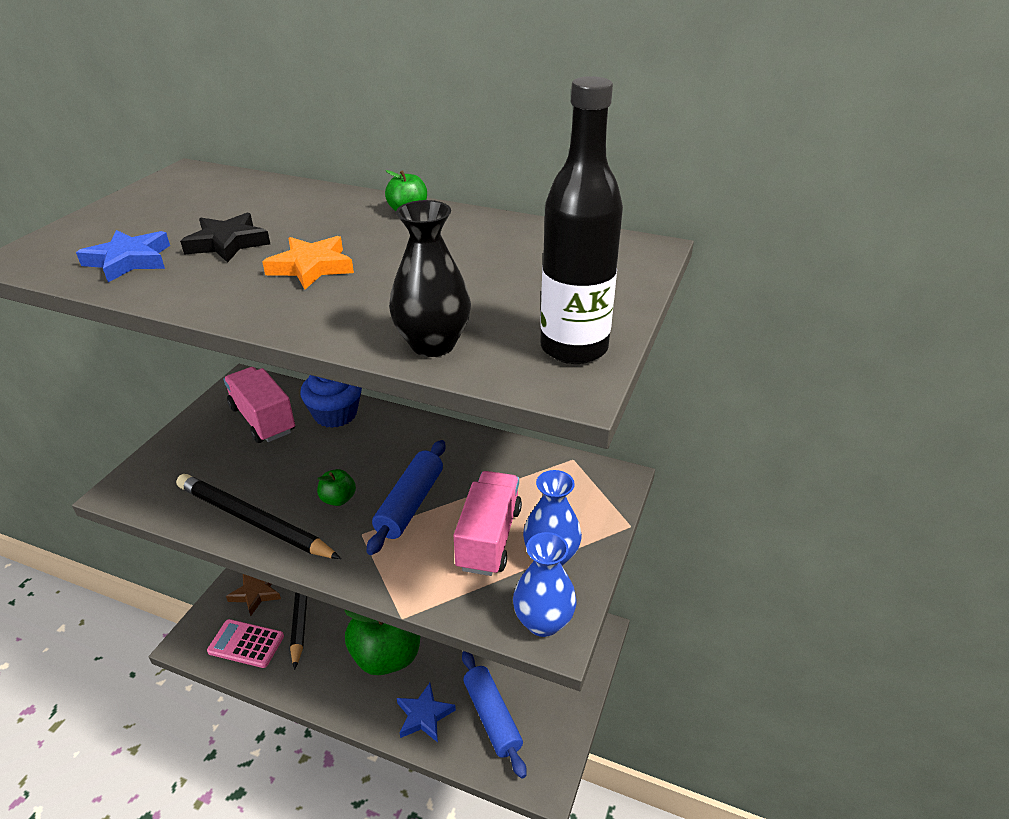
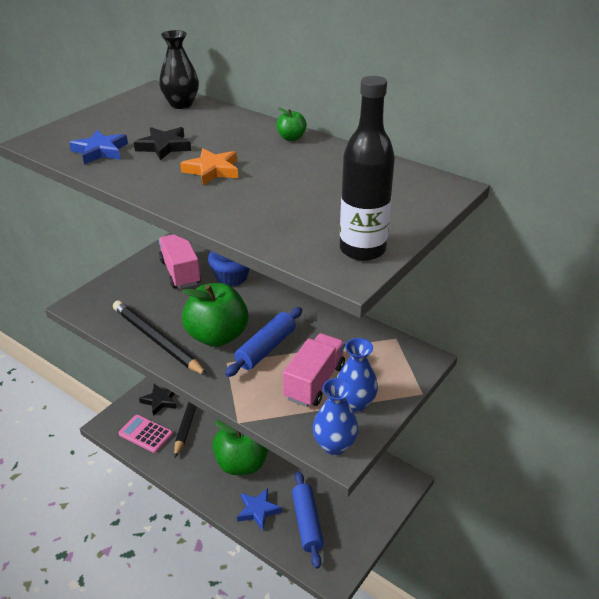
camera: 15 degrees right, 0 degrees up
(256, 593) = (160, 401): brown star -> black star
(338, 499) = (217, 336): green apple -> green apple, size x2.39
(433, 344) = (270, 233): black vase -> black vase (181, 104)

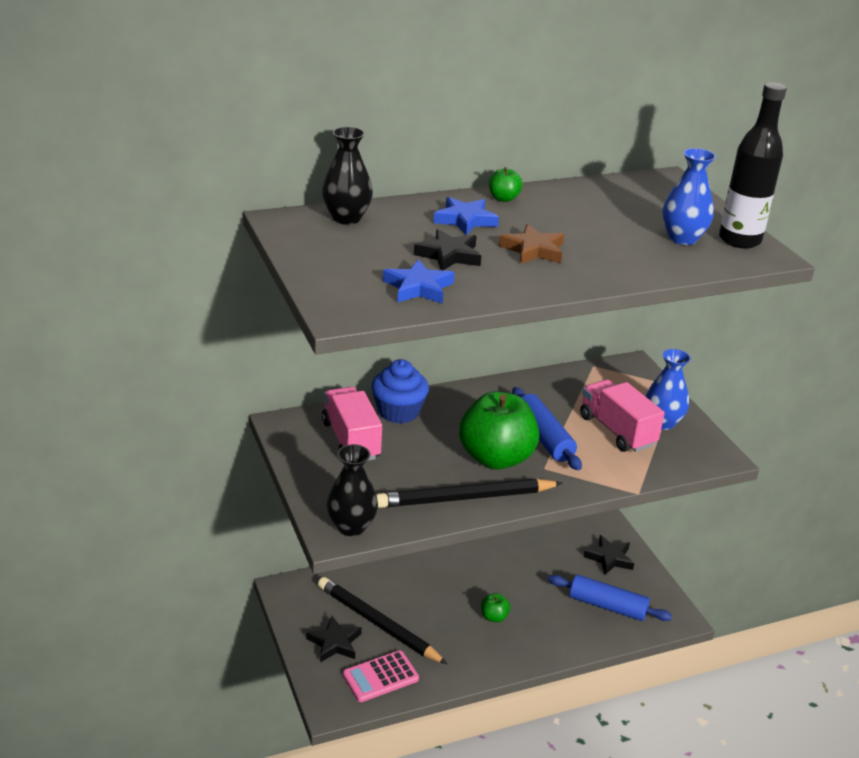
camera: 60 degrees left, 5 degrees down
(89, 308) = (351, 527): none -> black vase
(180, 272) = (351, 440): pink truck -> pink truck turned 60 degrees clockwise
(212, 170) = (533, 250): orange star -> brown star
(242, 463) = (494, 617): green apple -> green apple, size x0.42
(258, 510) = (567, 633): blue star -> blue star (465, 220)
(334, 445) = (706, 454): blue vase -> blue vase (682, 238)
(363, 502) = (609, 558): none -> black star

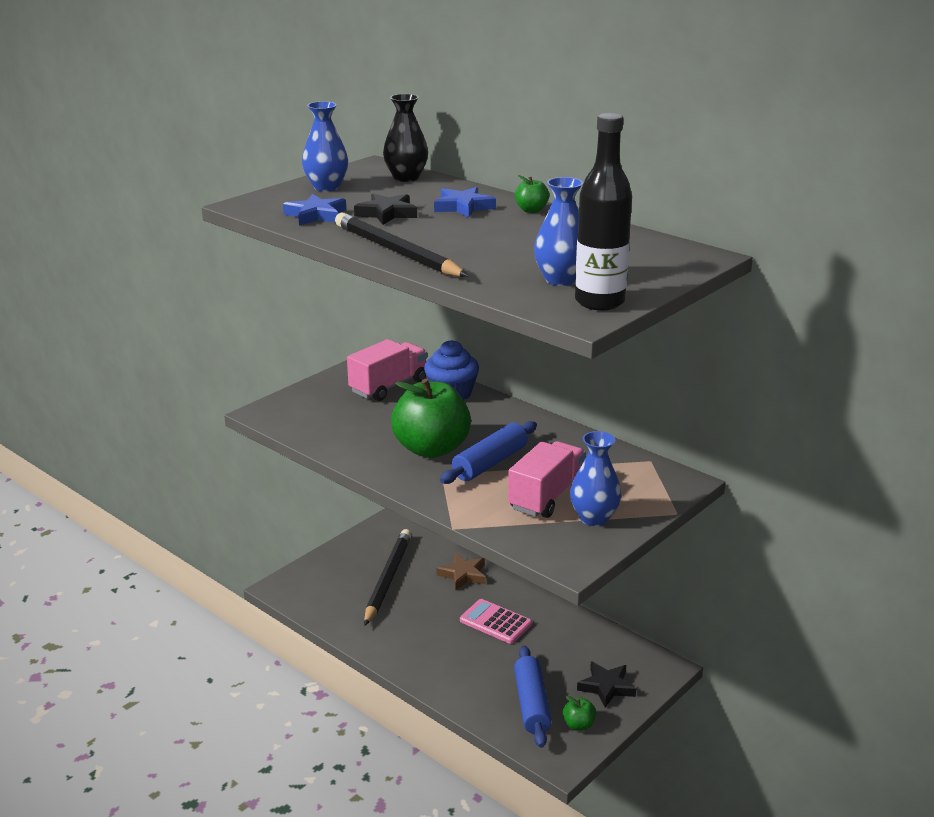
camera: 65 degrees right, 5 degrees down
(330, 260) = (326, 187): none -> blue vase
(335, 643) = (348, 566): black star -> none
(351, 527) = (277, 415): black vase -> none
(380, 677) = (328, 600): pink calculator -> pink calculator (495, 622)
(465, 498) = (358, 449): black pencil -> black pencil (396, 252)
(494, 617) = (451, 637): green apple -> green apple (578, 725)
(533, 250) = (440, 235): brown star -> brown star (463, 575)

